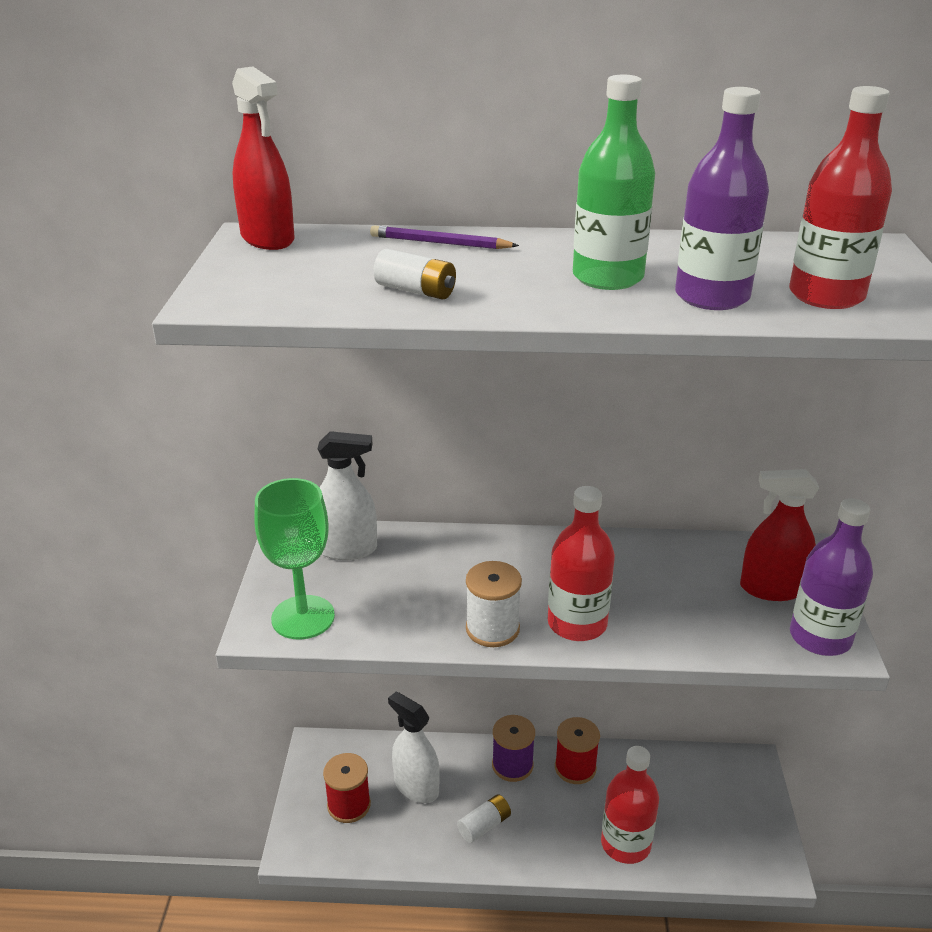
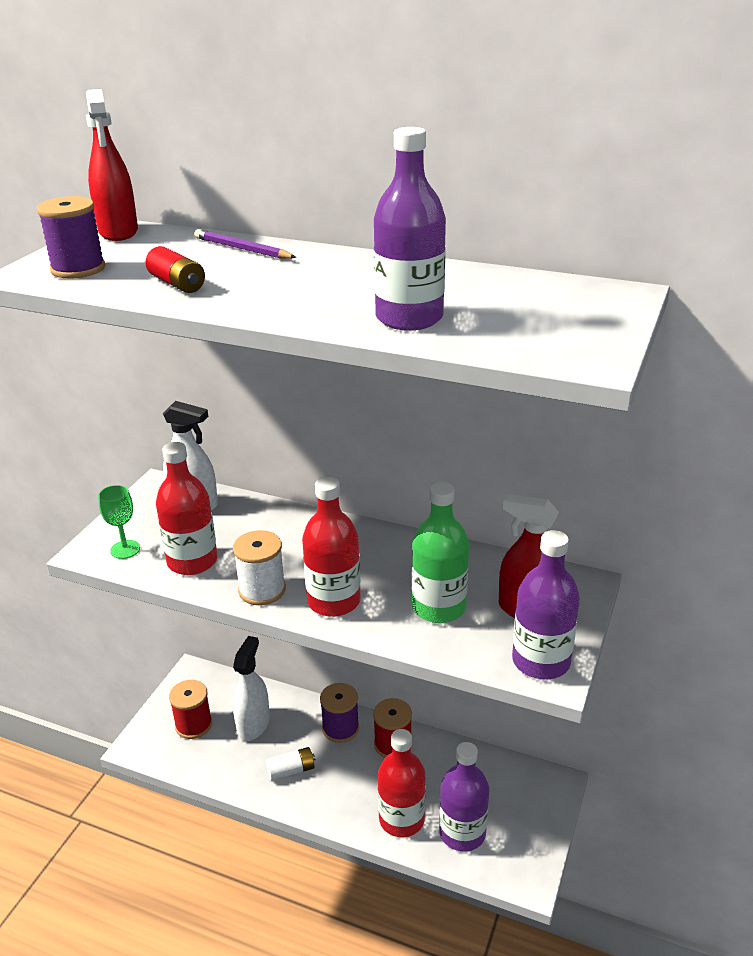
camera: 20 degrees right, 0 degrees up
(273, 288) = (78, 269): none -> purple spool
(303, 617) = (125, 549): green goblet -> green goblet, size x0.56
(415, 291) = (177, 284): white battery -> red battery
(416, 786) = (253, 724): white spray bottle -> white spray bottle turned 45 degrees clockwise
(607, 277) = (341, 292): green bottle -> green bottle (439, 607)
(692, 840) = (462, 833): none -> purple bottle
(826, 296) = (513, 330): red bottle -> red bottle (192, 561)

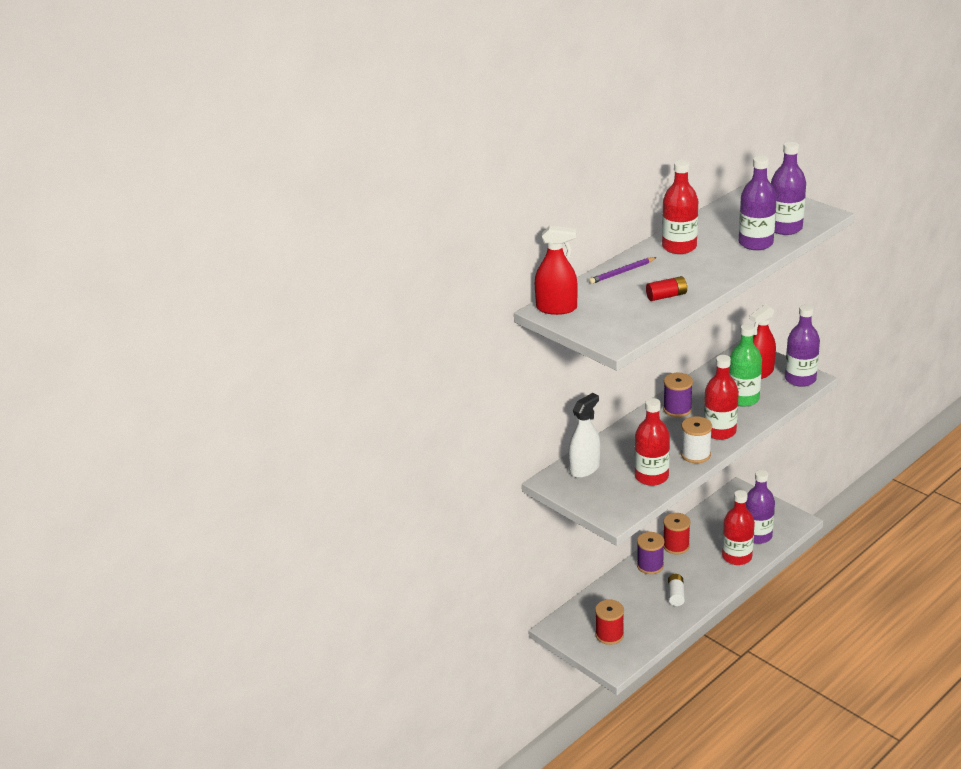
camera: 65 degrees left, 0 degrees up
(78, 269) = (619, 324): purple spool -> purple spool (677, 409)
(125, 549) = (622, 502): green goblet -> none
(253, 724) = (625, 605): white spray bottle -> none
(351, 269) = (679, 247): none -> red bottle
(492, 333) = (785, 228): none -> purple bottle

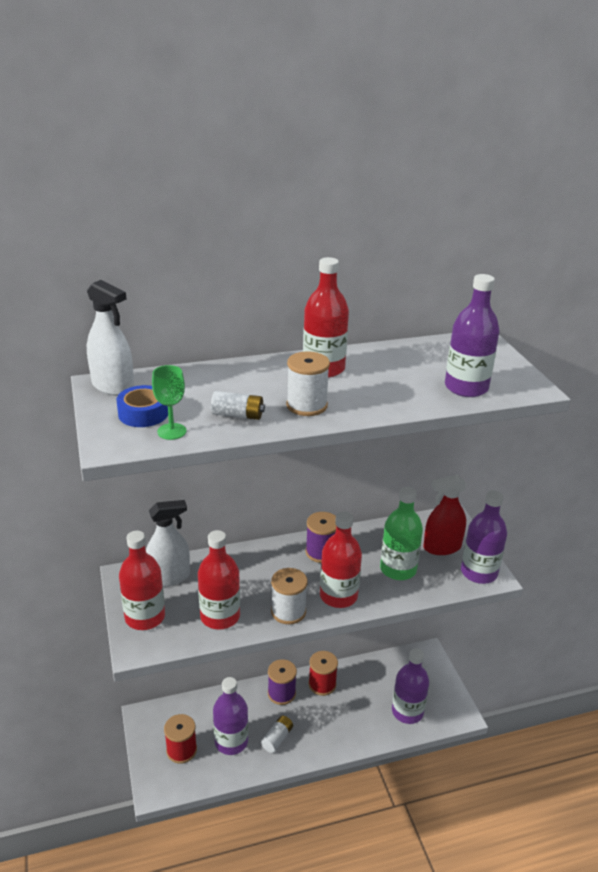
camera: 25 degrees right, 0 degrees up
(556, 308) = (113, 386): red spray bottle -> white spray bottle
(605, 317) = (143, 413): none -> blue tape
(622, 272) = (229, 374): purple pencil -> none
(640, 320) = (171, 431): none -> green goblet
(666, 296) = (237, 415): red battery -> white battery
(701, 275) = (307, 405): none -> white spool
(737, 556) = (369, 725): red bottle -> red bottle (145, 617)
(755, 243) = (412, 392): purple bottle -> purple bottle (231, 741)

